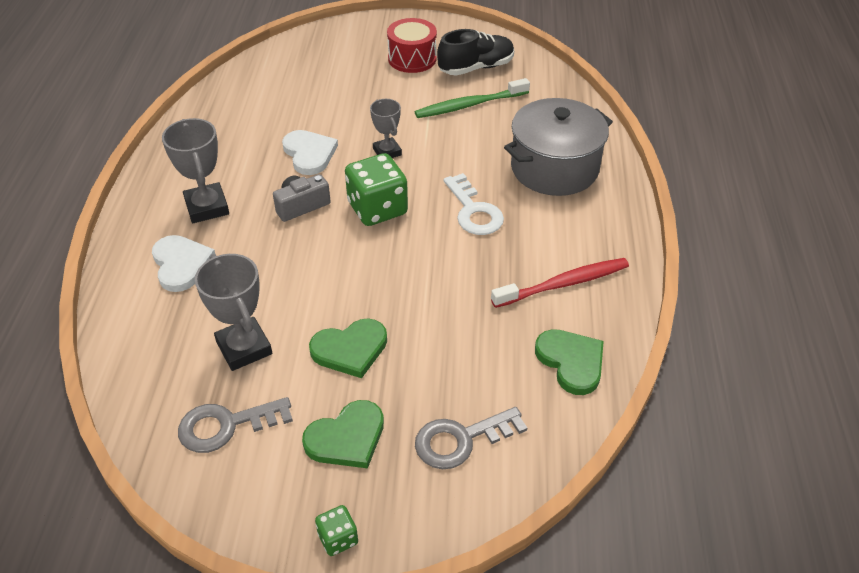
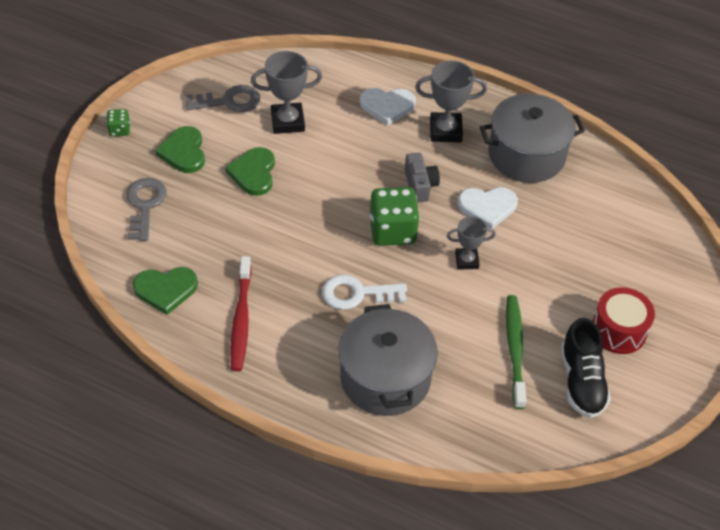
camera: 110 degrees right, 5 degrees up
(222, 144) = (526, 155): none -> grey pot
(226, 425) = (229, 101): grey key -> grey key turned 75 degrees clockwise

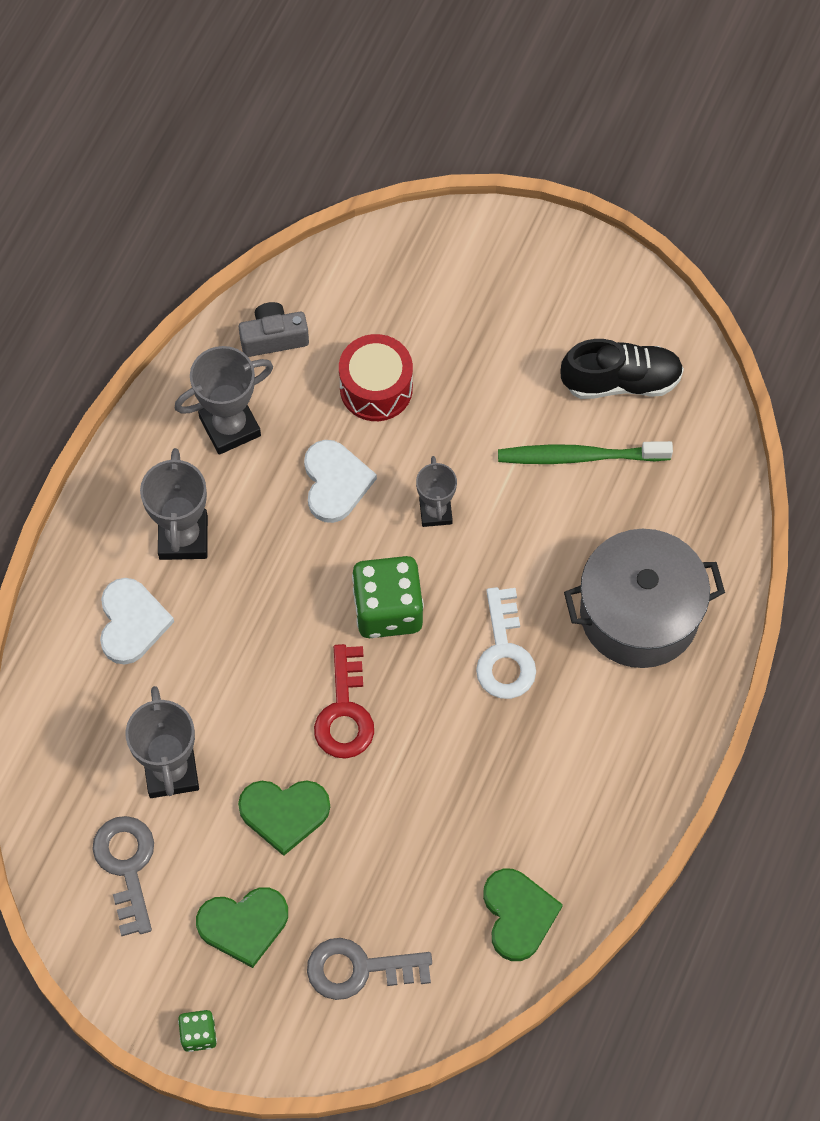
camera: 90 degrees left, 15 degrees up
(241, 319) = (560, 804): red toothbrush -> none
(320, 205) = (344, 712): none -> red key
(420, 185) = (297, 573): grey camera -> grey camera (273, 338)
(526, 155) = (230, 426): grey pot -> grey trophy
(618, 330) = (538, 332): red drum -> red drum (376, 388)

